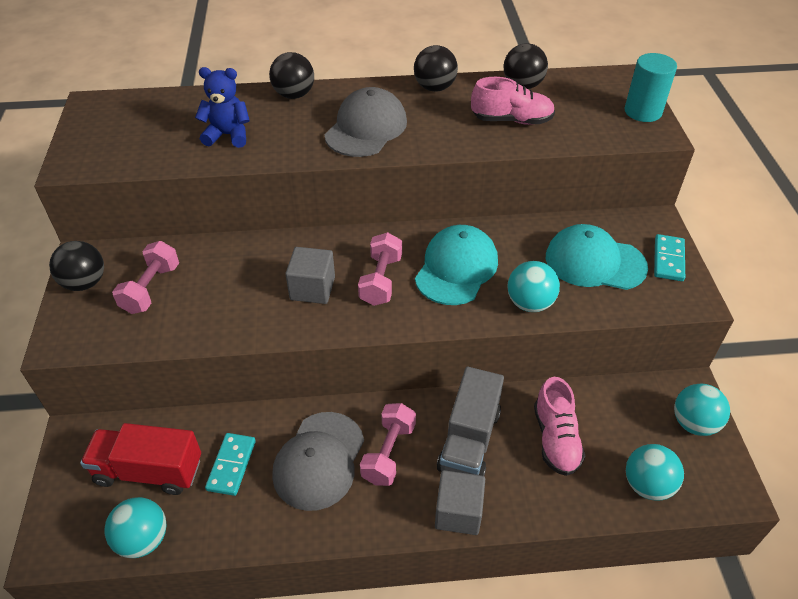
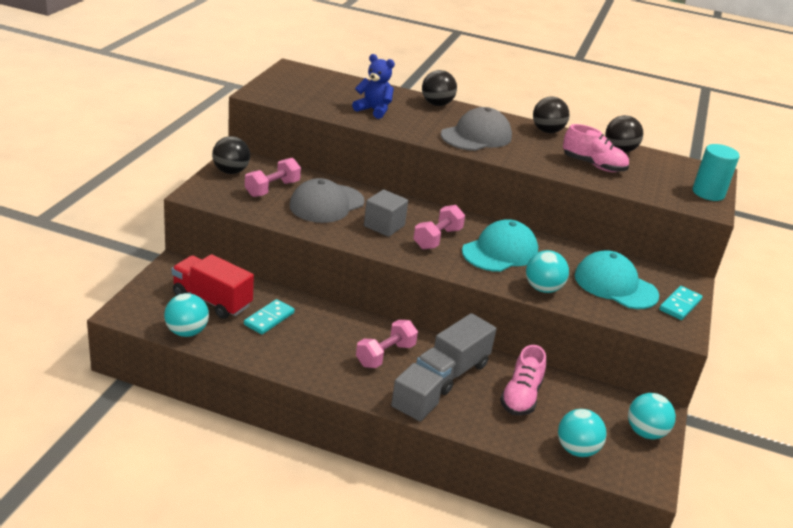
camera: 20 degrees right, 15 degrees down
(319, 460) = (332, 340): grey cap -> grey cap (326, 204)

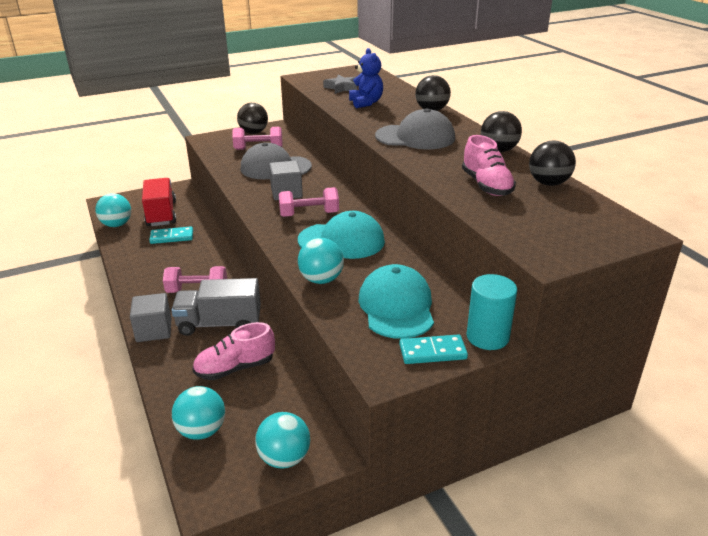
camera: 50 degrees right, 0 degrees up
(319, 97) = (342, 88): none -> grey star
(708, 193) = (579, 246): turquoise cylinder -> turquoise cylinder (487, 337)

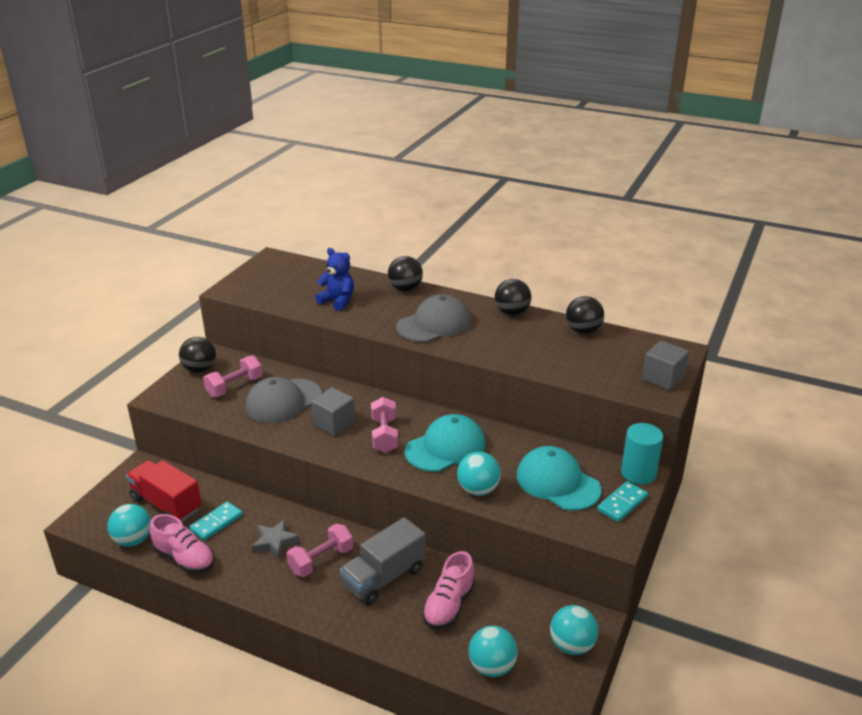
camera: 40 degrees left, 0 degrees up
(154, 330) = (336, 617): grey cube -> grey cube (663, 378)
(309, 214) = (384, 435): pink dumbbell -> pink dumbbell turned 45 degrees counterclockwise
(342, 88) = (288, 290): grey star -> grey star (275, 542)
(486, 185) = (548, 351): pink shoe -> pink shoe (185, 559)

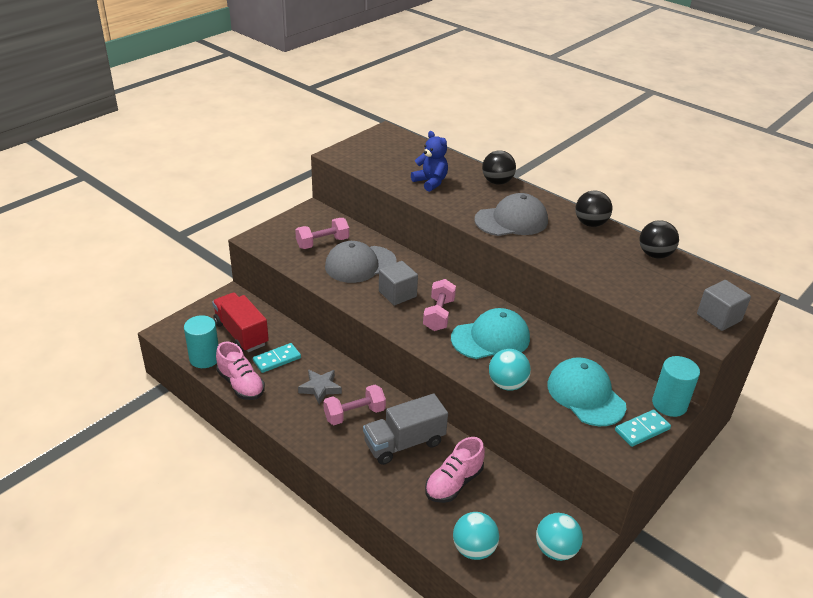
camera: 15 degrees right, 5 degrees up
(133, 540) = (204, 358): turquoise ball -> turquoise cylinder
(200, 369) = (298, 221): black ball -> none

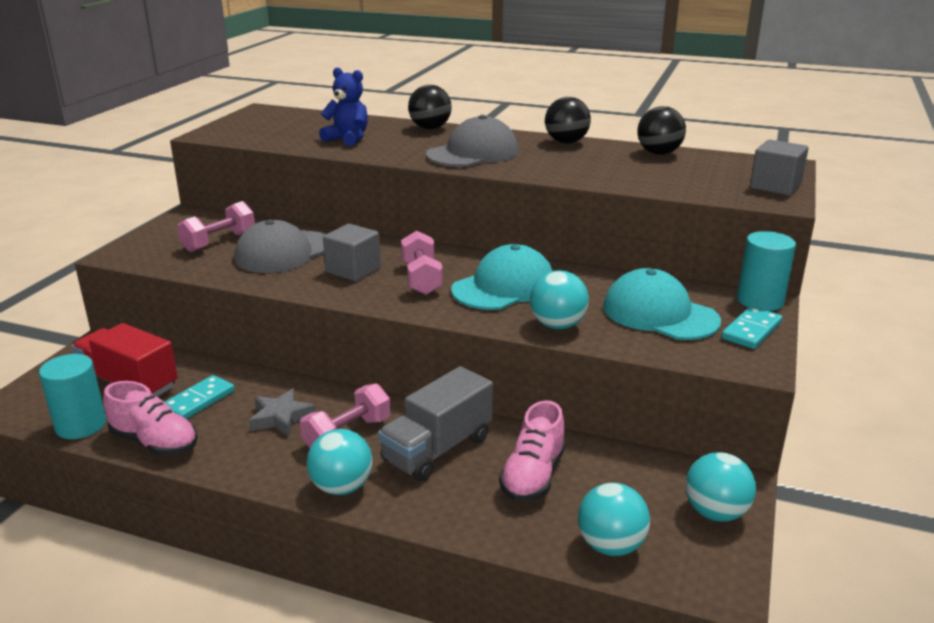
camera: 20 degrees left, 10 degrees down
(334, 452) = (342, 487): none -> turquoise ball

